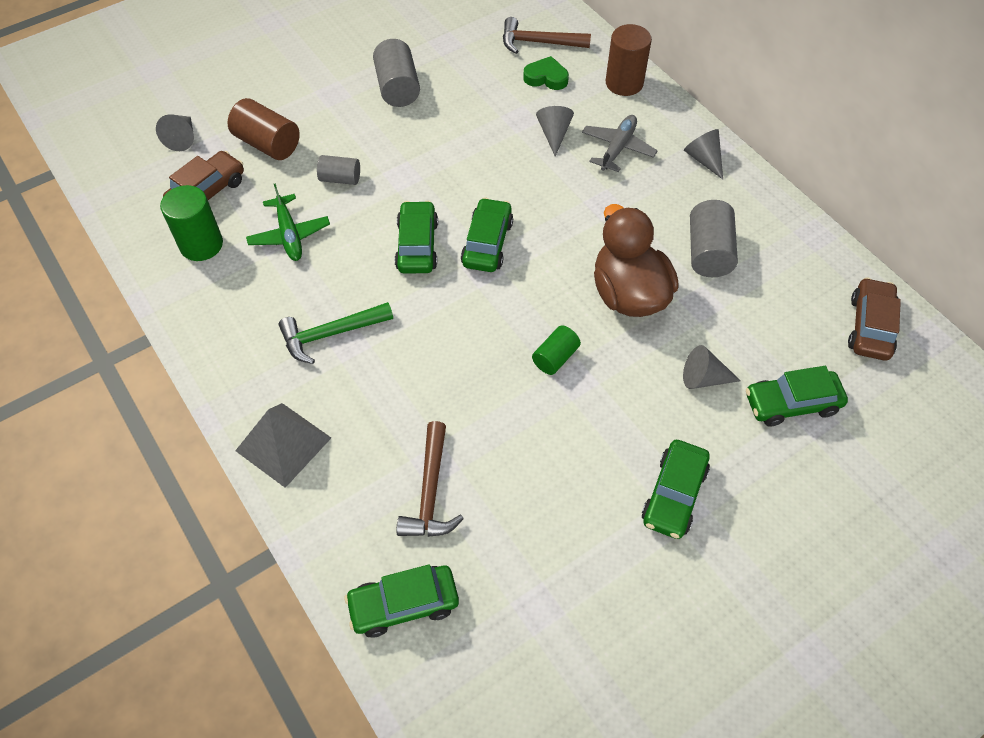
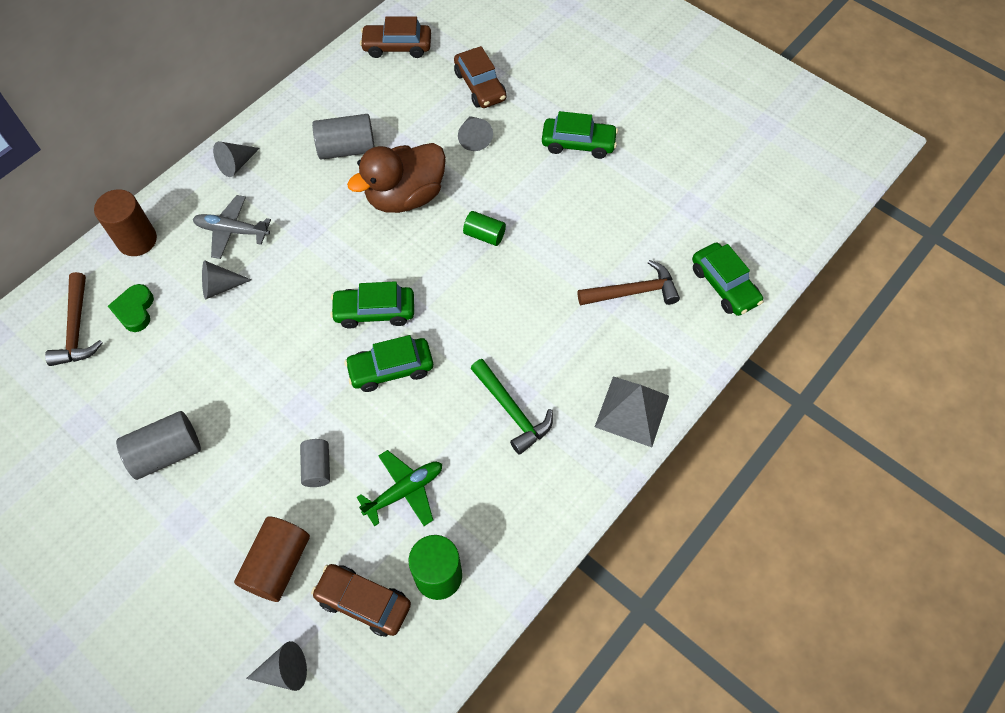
camera: 105 degrees left, 5 degrees up
(791, 404) = (480, 86): green car -> brown car

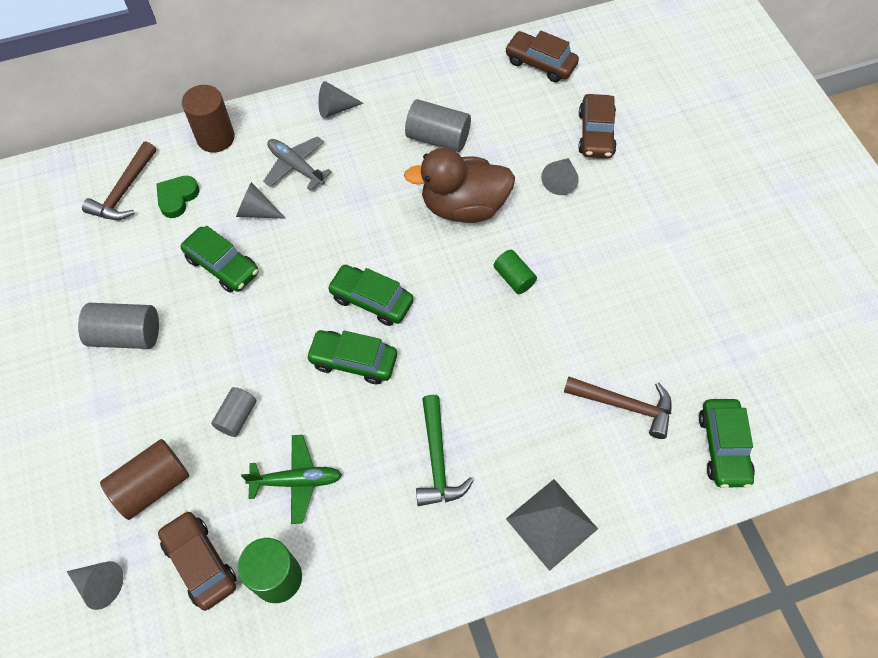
camera: 30 degrees right, 0 degrees up
(578, 143) = (658, 232): green car -> green car (222, 265)

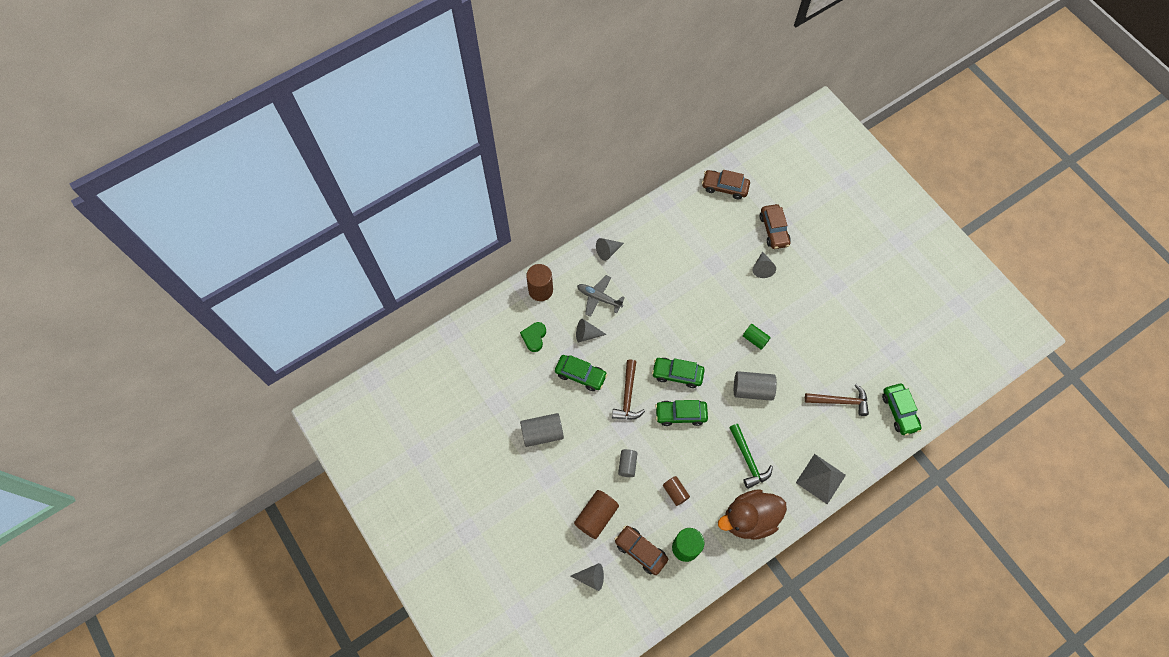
camera: 15 degrees left, 5 degrees up
(124, 191) = (499, 341): brown hammer -> brown hammer (628, 396)
(297, 481) = (675, 492): green plane -> brown cylinder
(438, 138) = (679, 256): grey cylinder -> grey cylinder (752, 389)
(463, 206) = (710, 300): brown duck -> brown duck (749, 519)

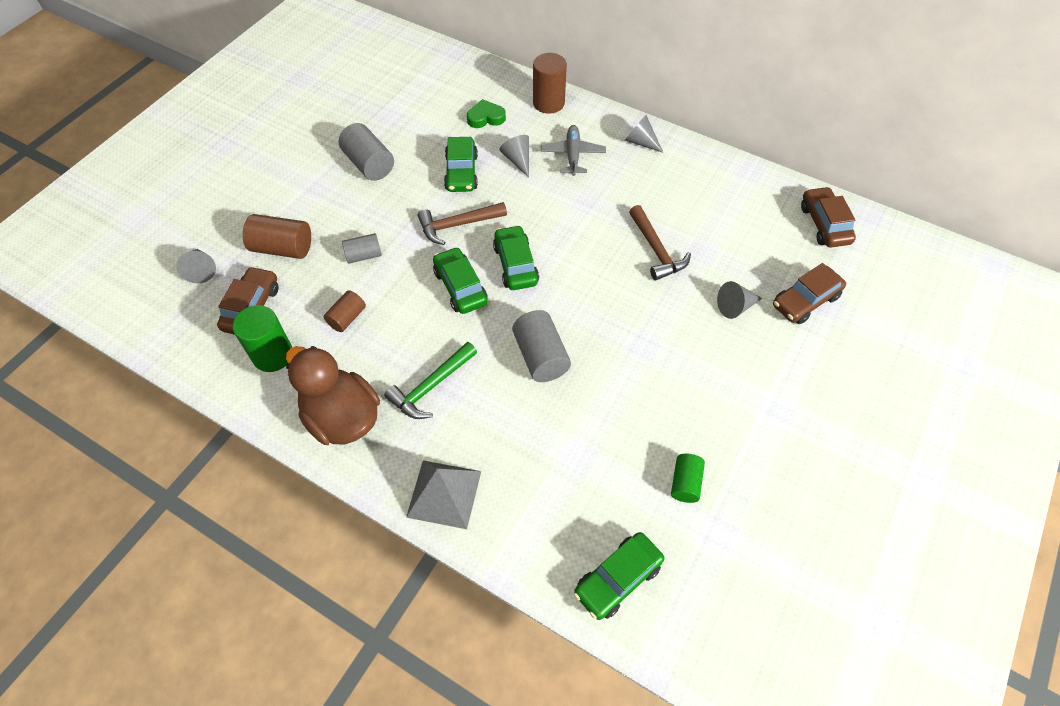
camera: 65 degrees right, 10 degrees down
(755, 339) = (620, 334): green cylinder -> green cylinder (685, 483)
(840, 401) = (586, 480): brown hammer -> brown hammer (656, 250)

